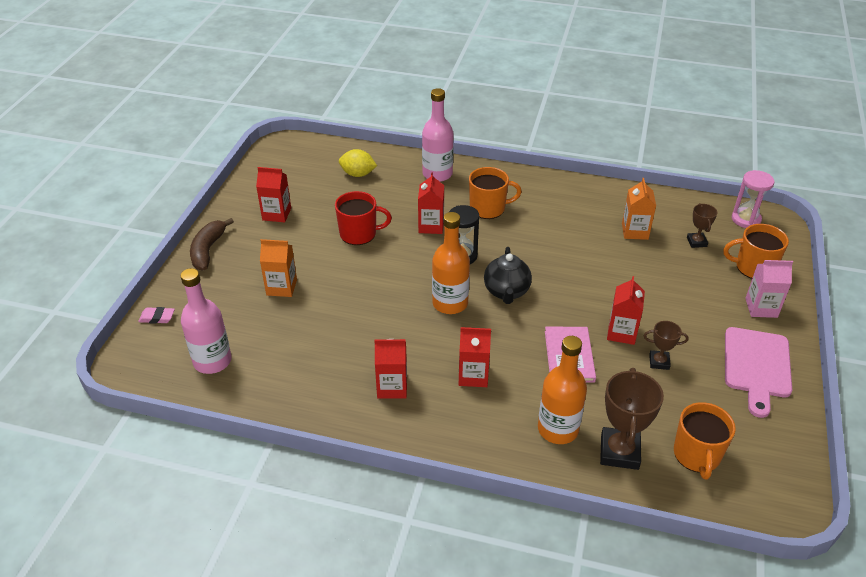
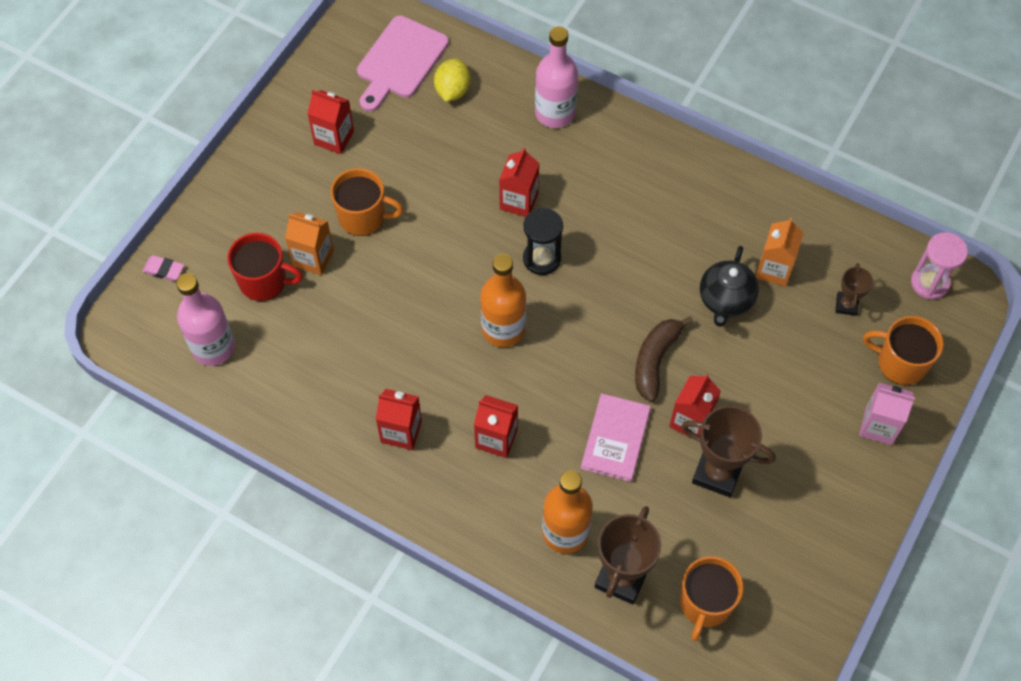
camera: 15 degrees right, 20 degrees up
(208, 250) = (239, 179): brown banana -> brown banana (655, 360)
(358, 174) = (452, 90): yellow lemon -> yellow lemon turned 75 degrees clockwise
(359, 234) = (426, 194): red mug -> red mug (264, 281)
(488, 208) = (600, 188): orange mug -> orange mug (363, 217)
(506, 292) = (576, 328): black teapot -> black teapot (725, 301)
(659, 362) = (717, 473): brown trophy -> brown trophy, size x1.83
(757, 366) = (831, 507): pink cutting board -> pink cutting board (400, 61)

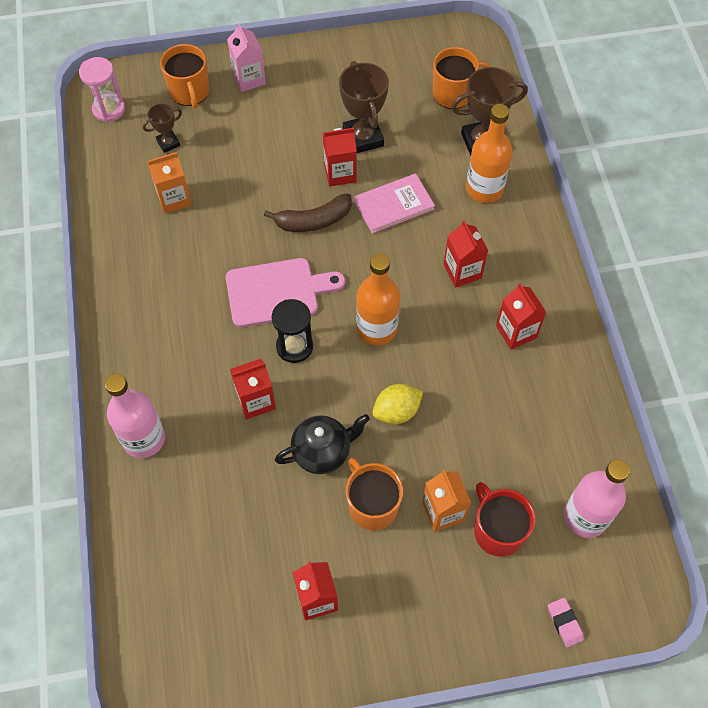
camera: 130 degrees left, 0 degrees up
(400, 61) = (186, 613): pink cutting board -> pink cutting board (277, 292)
(452, 90) = (184, 540): yellow lemon -> yellow lemon (396, 411)
(725, 301) = (227, 211): black teapot -> black teapot (322, 452)

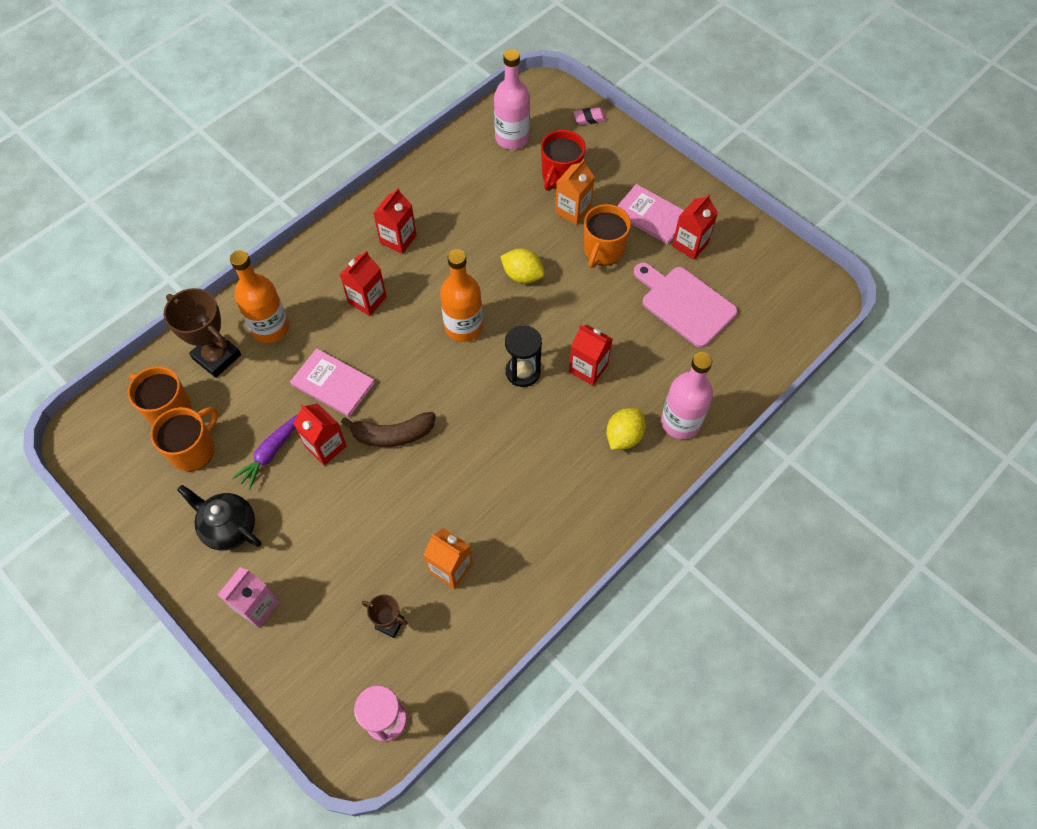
camera: 125 degrees left, 0 degrees up
(170, 384) = (624, 436): none -> yellow lemon
(190, 92) = (311, 652): orange mug -> orange mug (193, 450)
(277, 292) = (483, 416): pink cutting board -> pink cutting board (684, 304)
(313, 221) = (392, 434): brown banana -> brown banana turned 135 degrees clockwise
(322, 452) = (591, 301): black teapot -> black teapot (229, 528)
(363, 138) = (271, 452): brown trophy -> purple carrot
(381, 586) = (651, 216): none -> pink book
(564, 623) = (589, 118): pink eraser -> pink eraser turned 45 degrees clockwise

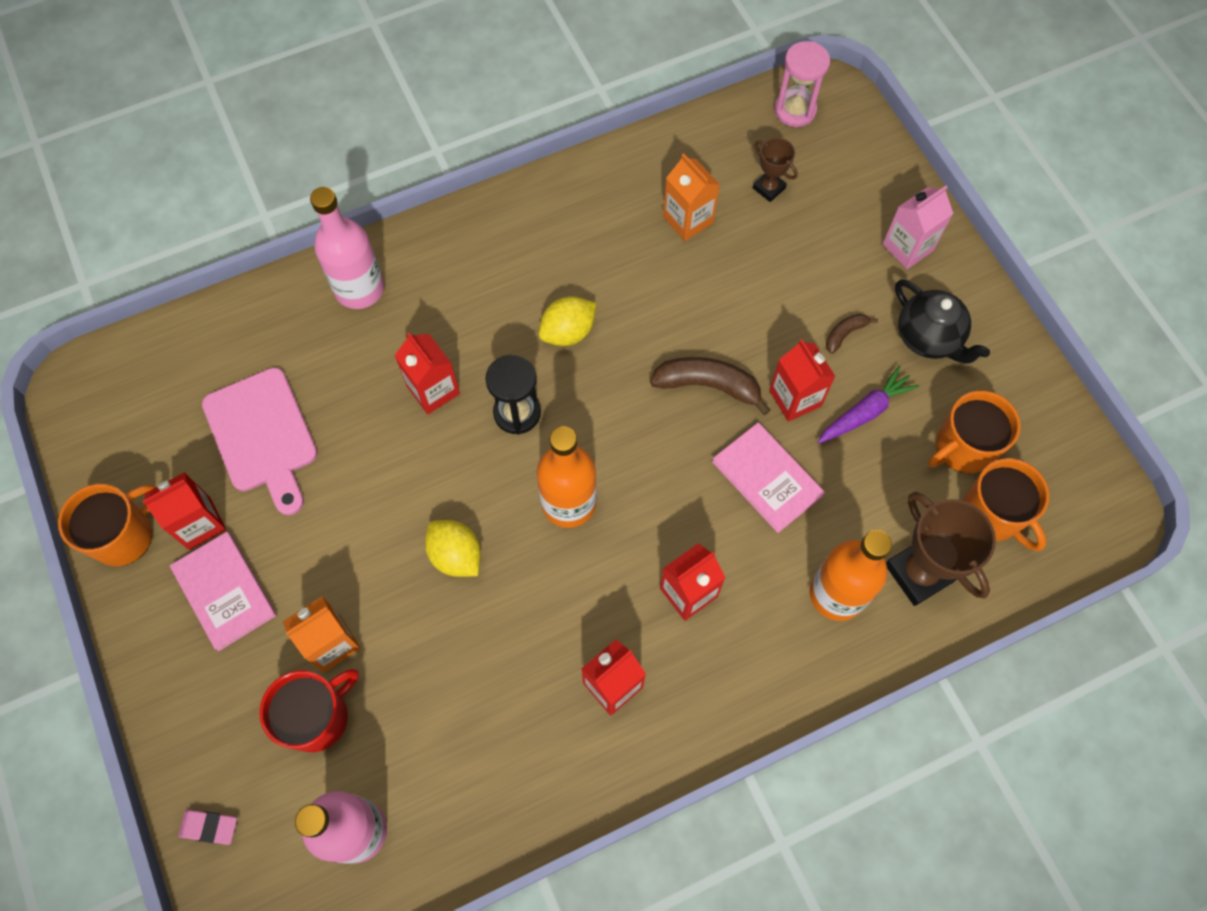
camera: 160 degrees left, 5 degrees up
(297, 509) = (845, 334): none -> brown banana
(603, 250) = (324, 557): orange mug -> orange mug (124, 536)
(624, 436) = (434, 294): yellow lemon -> yellow lemon (568, 332)

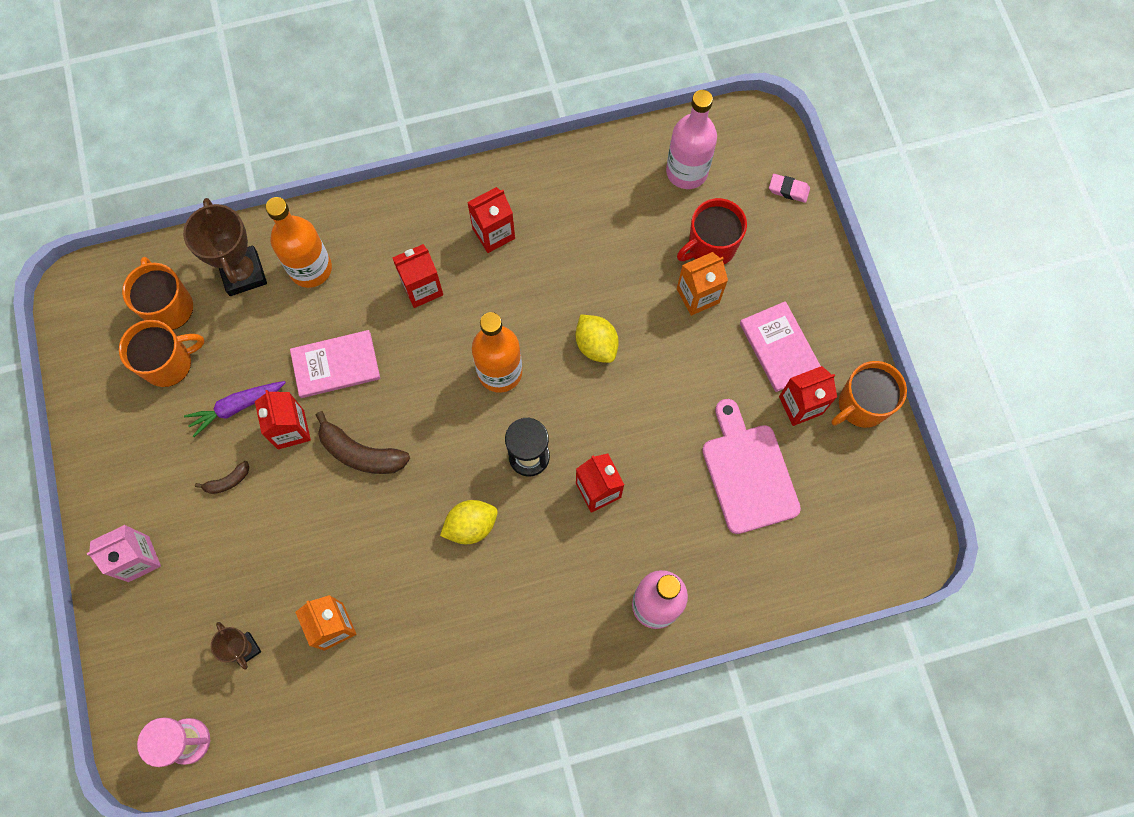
camera: 170 degrees left, 5 degrees up
(767, 478) = (336, 365): pink book -> pink book turned 75 degrees counterclockwise
(928, 338) = (157, 464): black teapot -> none

